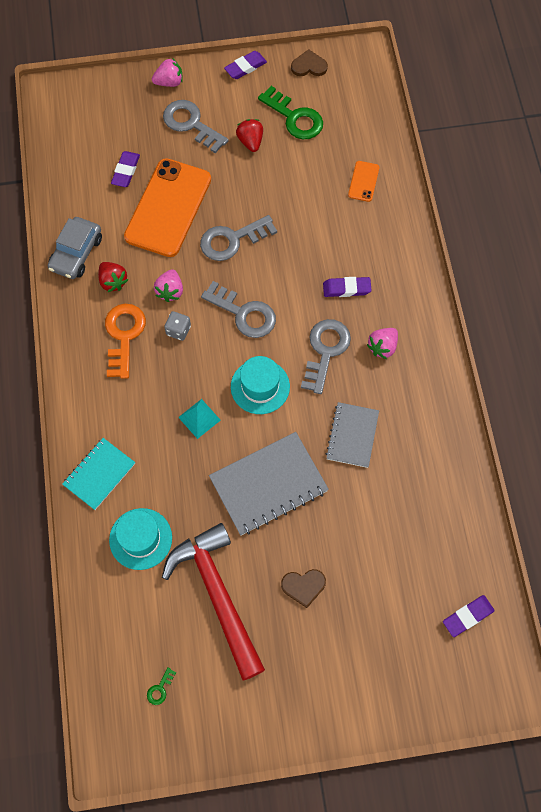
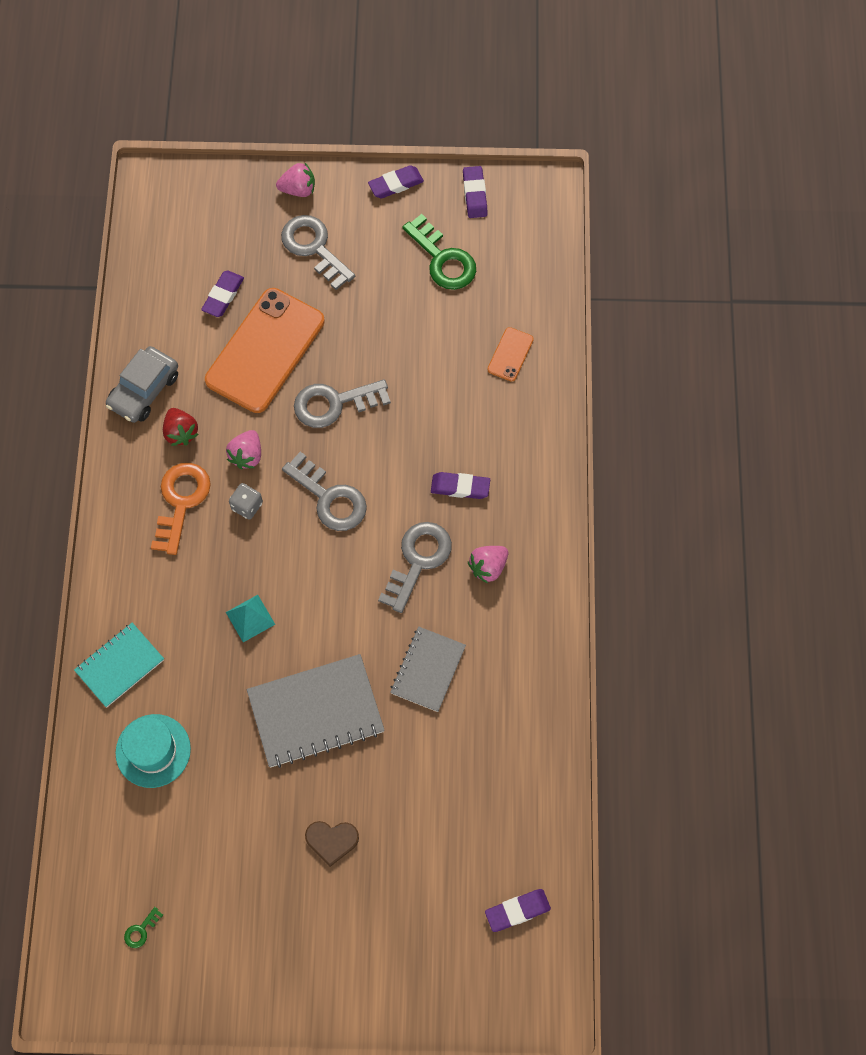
camera: 10 degrees right, 0 degrees up
(218, 595) = (229, 833): red hammer -> none
(250, 141) = (382, 282): red strawberry -> none
(260, 386) = (330, 591): turquoise hat -> none
(309, 66) = (474, 194): brown heart -> purple eraser

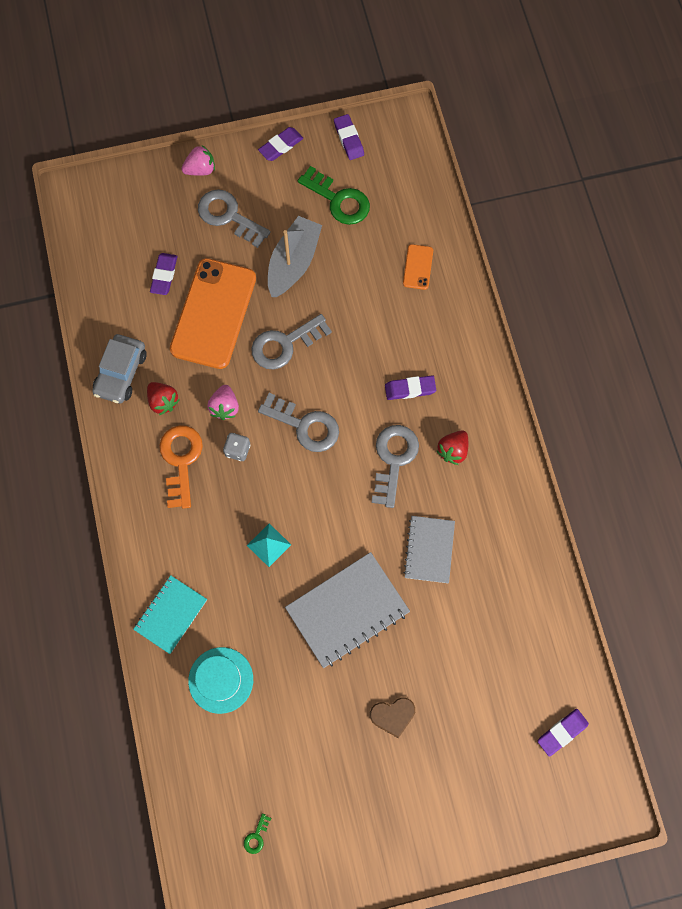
camera: 15 degrees left, 5 degrees up
(371, 316) = (293, 263): none -> grey boat
(488, 567) = (453, 450): pink strawberry -> red strawberry

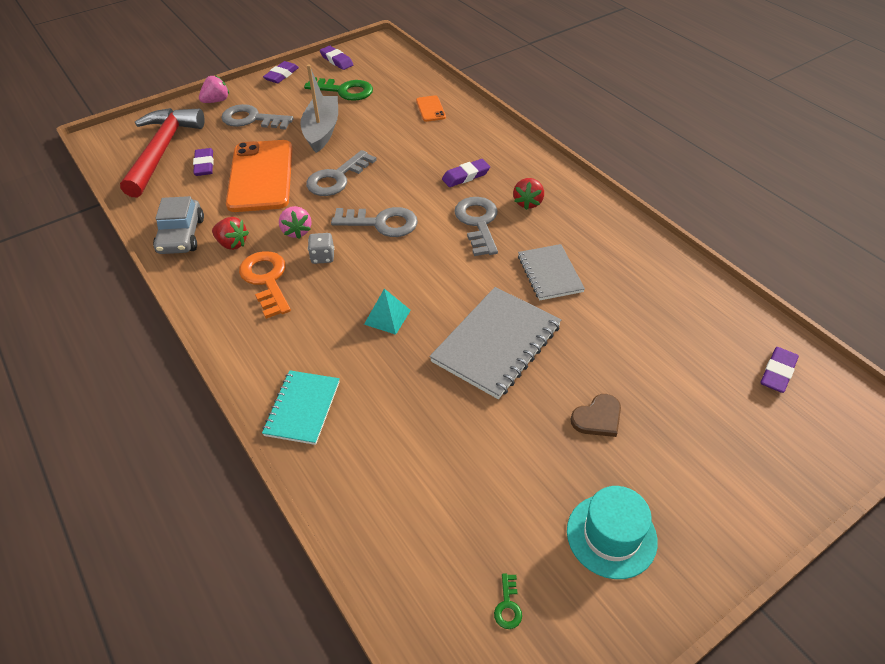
camera: 20 degrees left, 25 degrees down
(128, 237) = (162, 151): none -> red hammer
(221, 680) = (386, 450): turquoise hat -> turquoise hat (611, 535)

